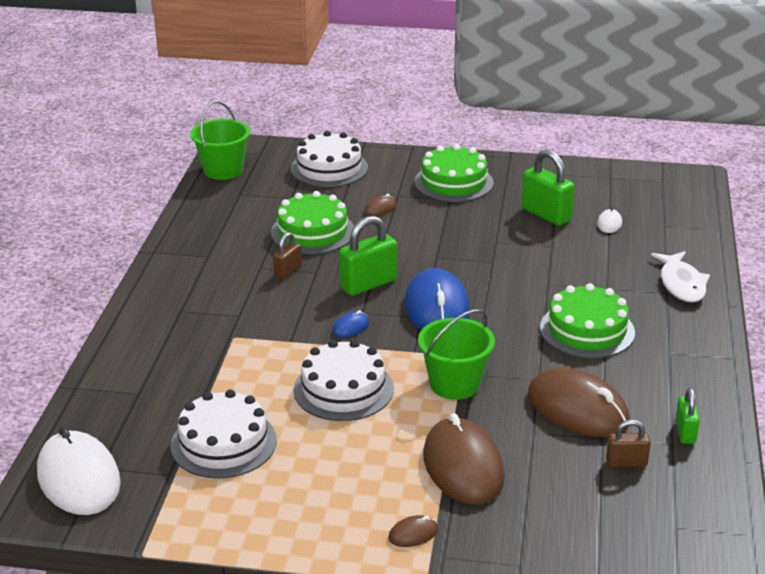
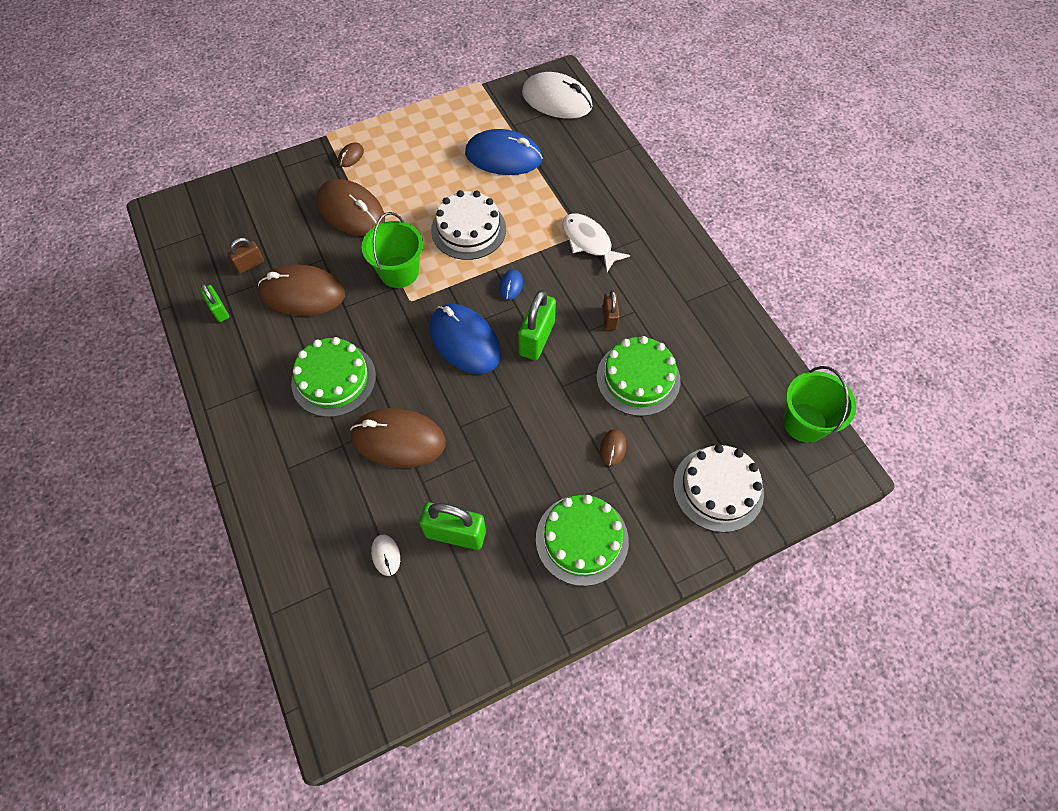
camera: 145 degrees right, 30 degrees up
(223, 443) = (503, 156): white cake -> blue mouse
(553, 273) = (398, 439): none -> brown mouse
(681, 284) = (278, 489): white fish -> white fish (589, 241)

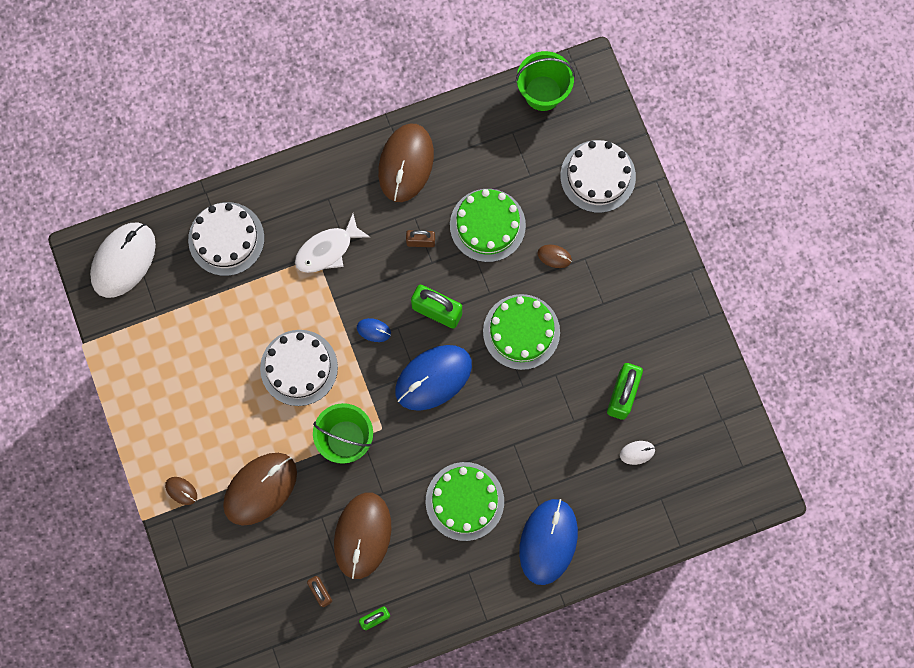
camera: 85 degrees left, 15 degrees up
(398, 439) = (531, 441): brown mouse -> brown mouse (406, 163)
(503, 156) = (202, 325): blue mouse -> blue mouse (548, 541)
(582, 539) = (634, 292): green cake -> green cake (521, 332)
(587, 166) = (226, 239): none -> white cake

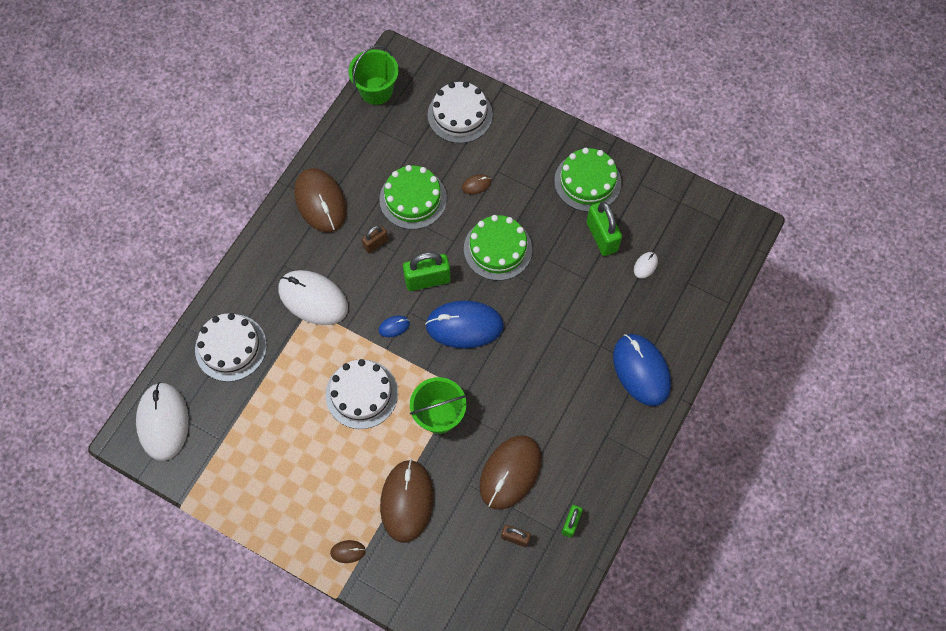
camera: 40 degrees left, 10 degrees down
(327, 249) = (313, 298): white fish -> white mouse
(362, 535) = (510, 472): brown mouse -> brown mouse turned 60 degrees clockwise
(433, 378) = (464, 325): blue mouse -> blue mouse turned 75 degrees clockwise
(464, 501) = (560, 390): green cake -> green cake (587, 181)

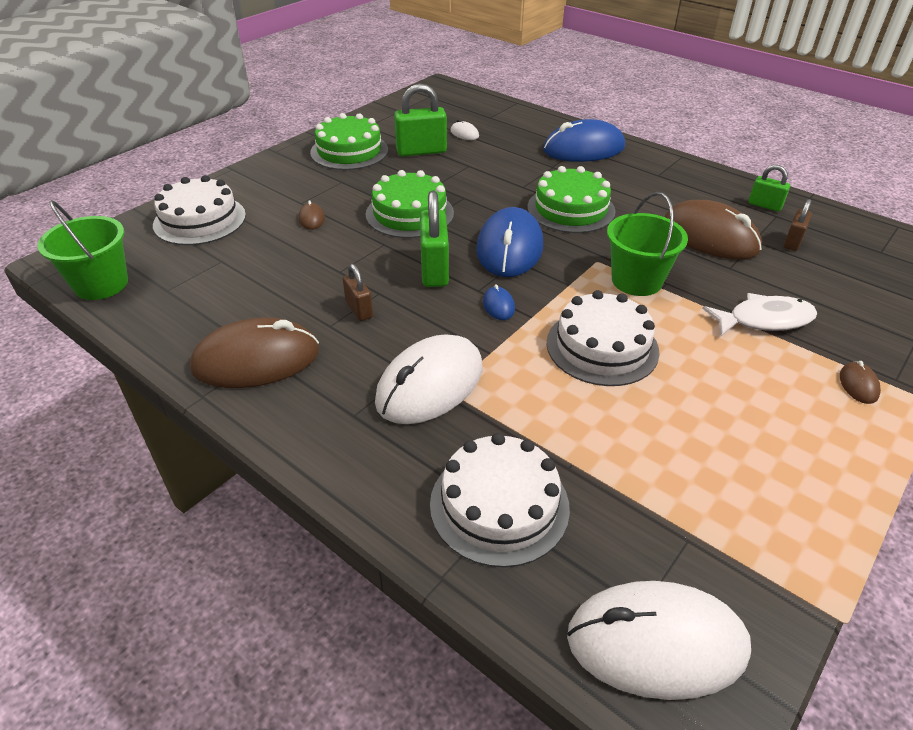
camera: 80 degrees left, 25 degrees down
(407, 501) = (764, 320): brown mouse -> white fish
(413, 199) = (303, 269): green cake -> green cake (571, 209)

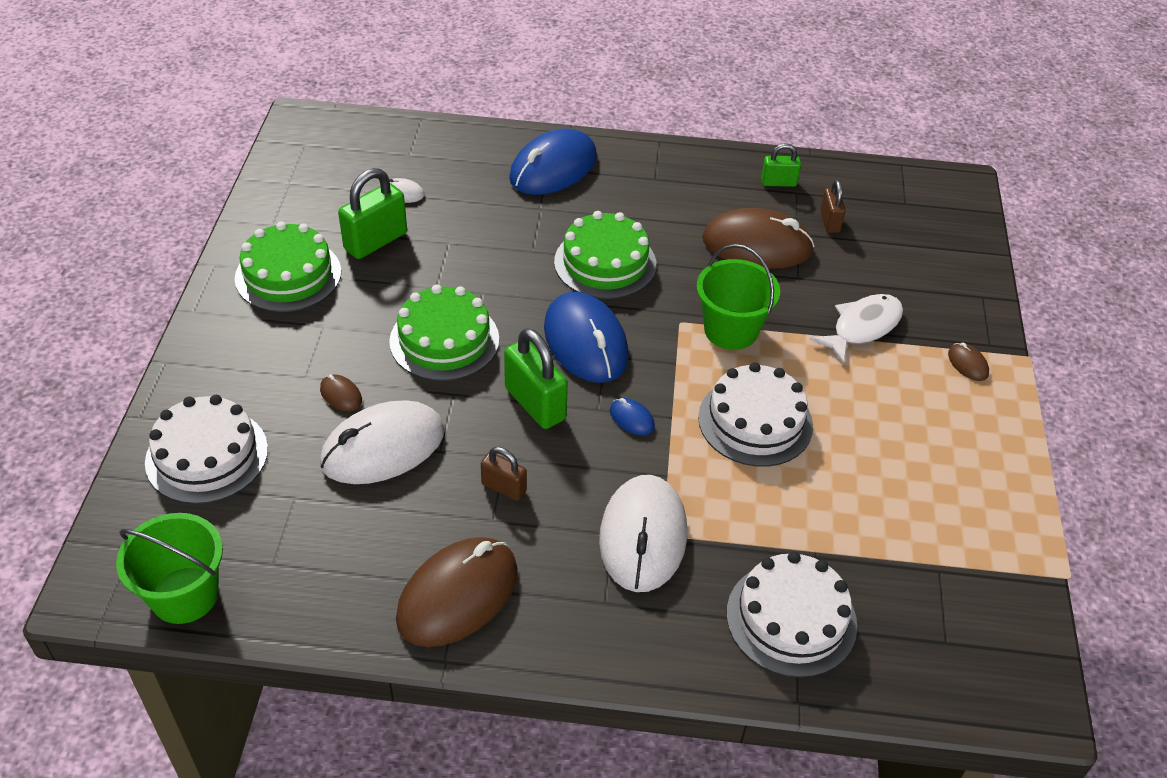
camera: 35 degrees left, 5 degrees up
(656, 642) = (971, 662): white mouse -> white mouse (383, 447)

